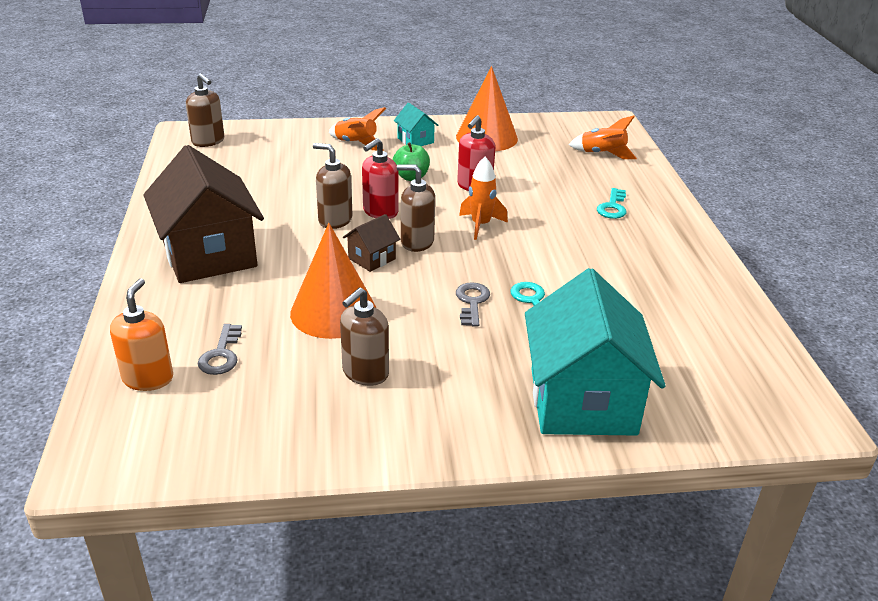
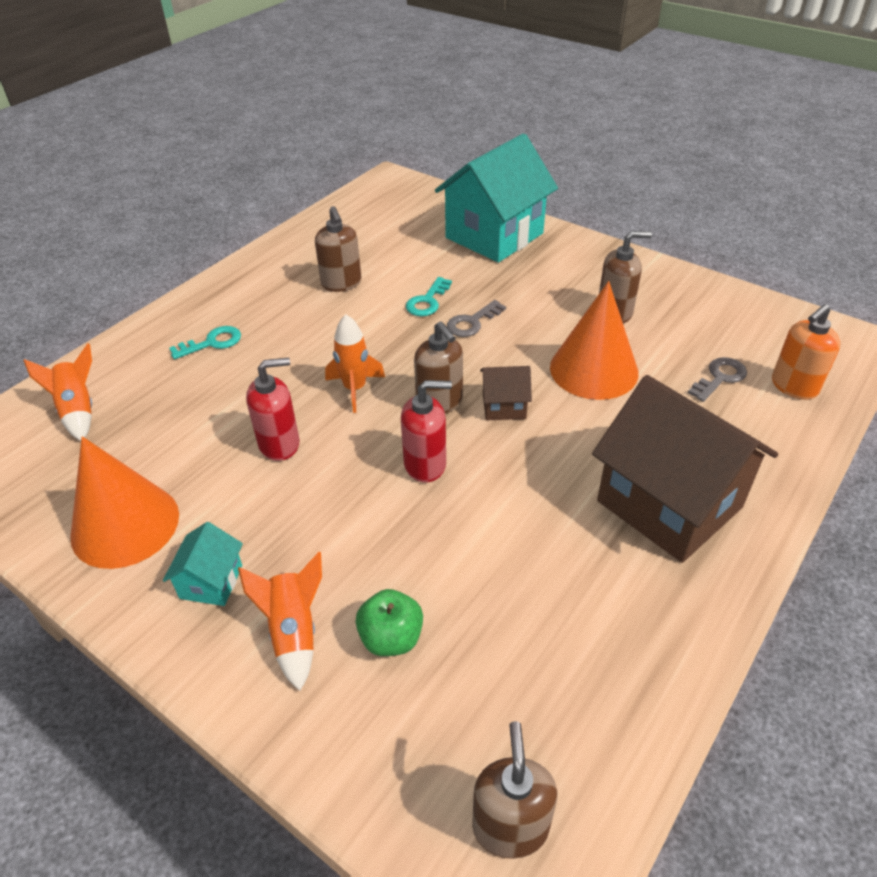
camera: 135 degrees left, 10 degrees up
(209, 255) = (669, 504): brown house -> brown house turned 60 degrees counterclockwise
(335, 220) = (487, 480): brown soap dispenser -> brown soap dispenser (341, 283)
(411, 177) = (320, 503): green apple -> green apple (391, 638)

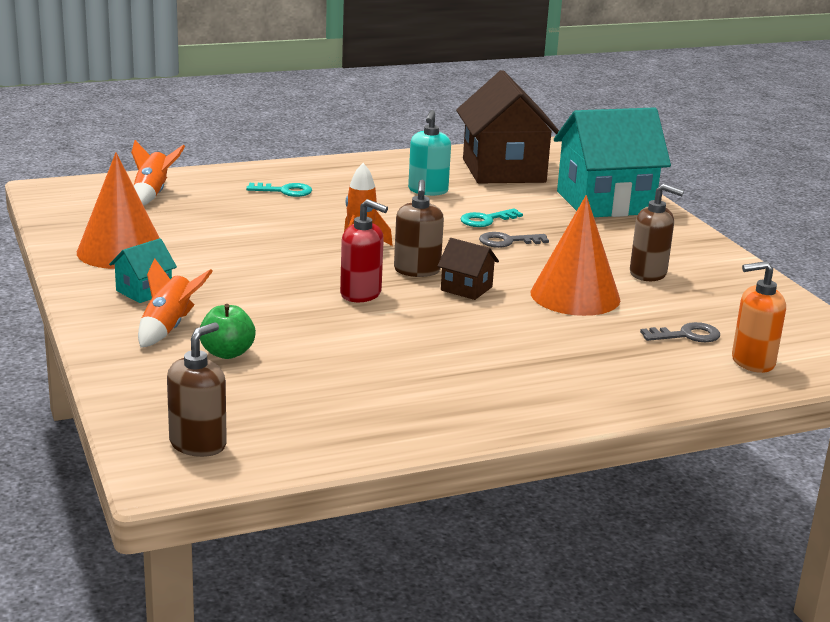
camera: 30 degrees right, 20 degrees down
(279, 444) = (268, 251): red soap dispenser -> none
(341, 283) = (428, 191): brown soap dispenser -> turquoise soap dispenser
(669, 504) = (526, 375): brown house -> brown house (503, 170)

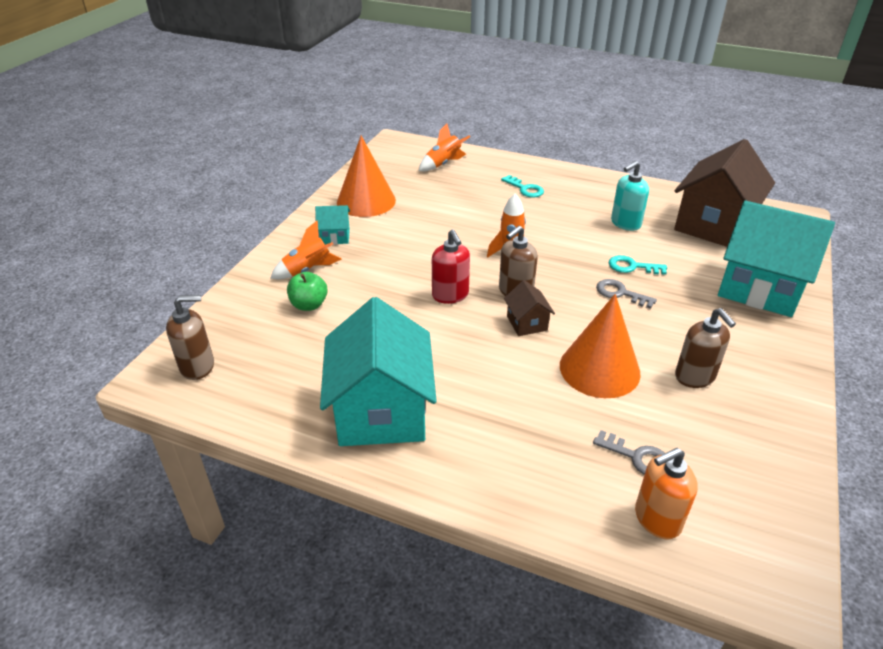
camera: 45 degrees right, 15 degrees up
(450, 394) = (381, 411): none -> turquoise house
(752, 362) = (657, 519): orange soap dispenser -> orange soap dispenser turned 60 degrees counterclockwise

